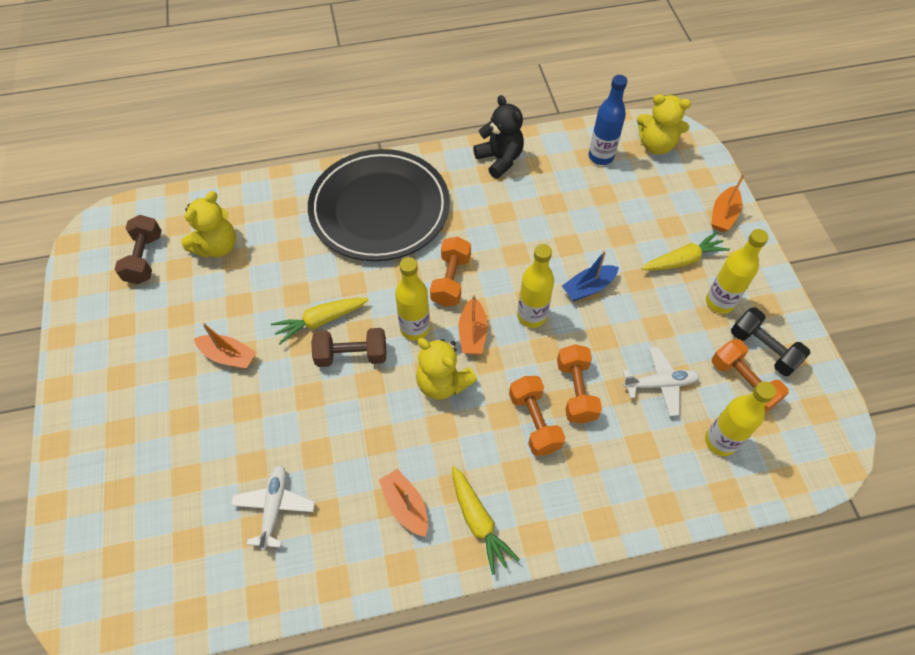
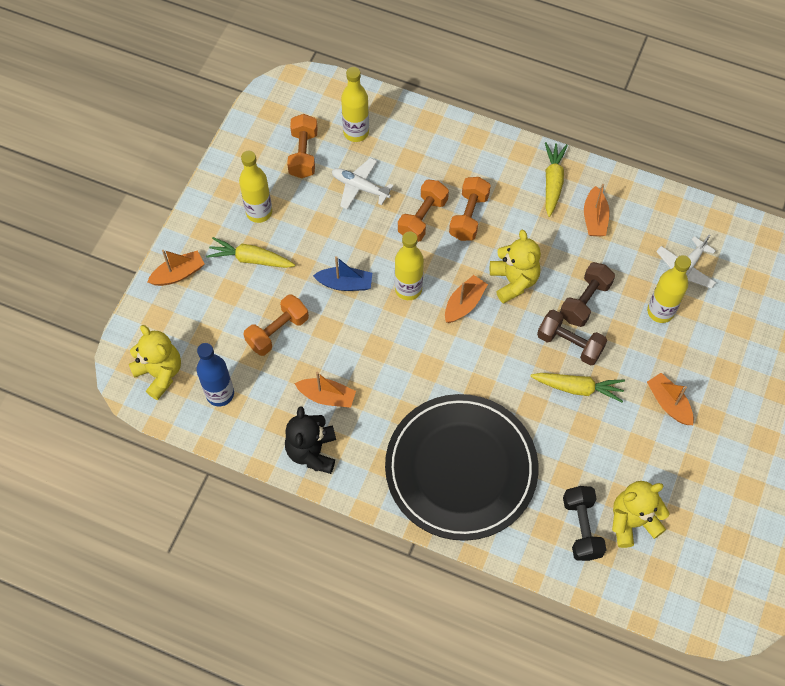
camera: 145 degrees left, 5 degrees up
(144, 258) = (705, 551): brown dumbbell -> brown dumbbell (585, 301)
(415, 328) = (506, 335): yellow bottle -> yellow bottle (660, 311)
(451, 280) = (448, 358): orange dumbbell -> orange dumbbell (277, 331)
(522, 198) = (327, 396): none -> orange boat
(763, 349) = (265, 164): black dumbbell -> black dumbbell (581, 528)

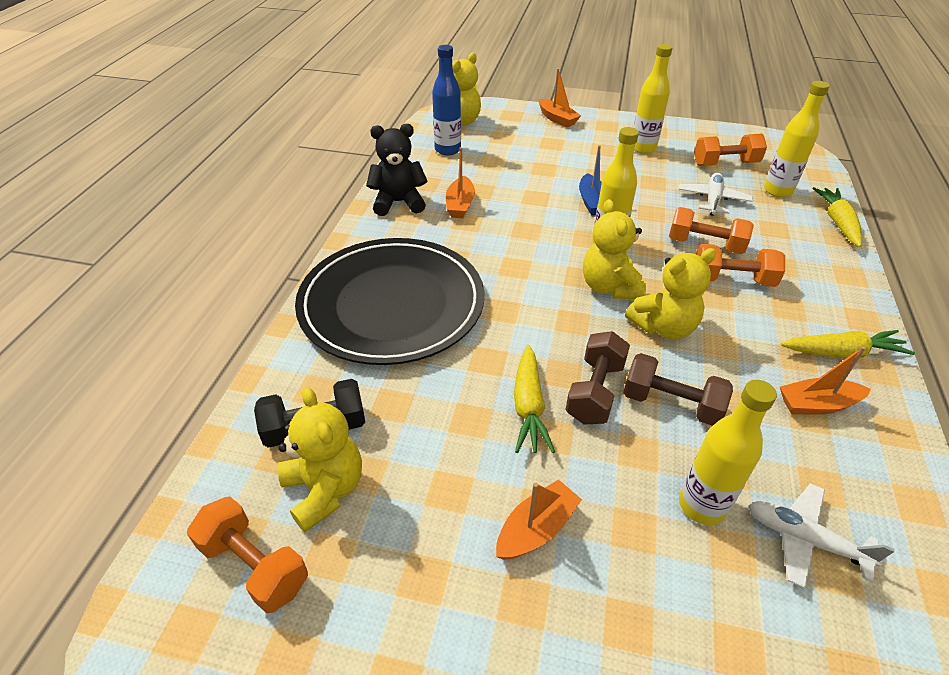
camera: 80 degrees right, 20 degrees down
(251, 259) = (591, 149): yellow carrot -> yellow carrot (837, 222)
(277, 331) = (521, 171): orange dumbbell -> orange dumbbell (254, 565)
(464, 304) = (609, 287): orange boat -> yellow teddy bear

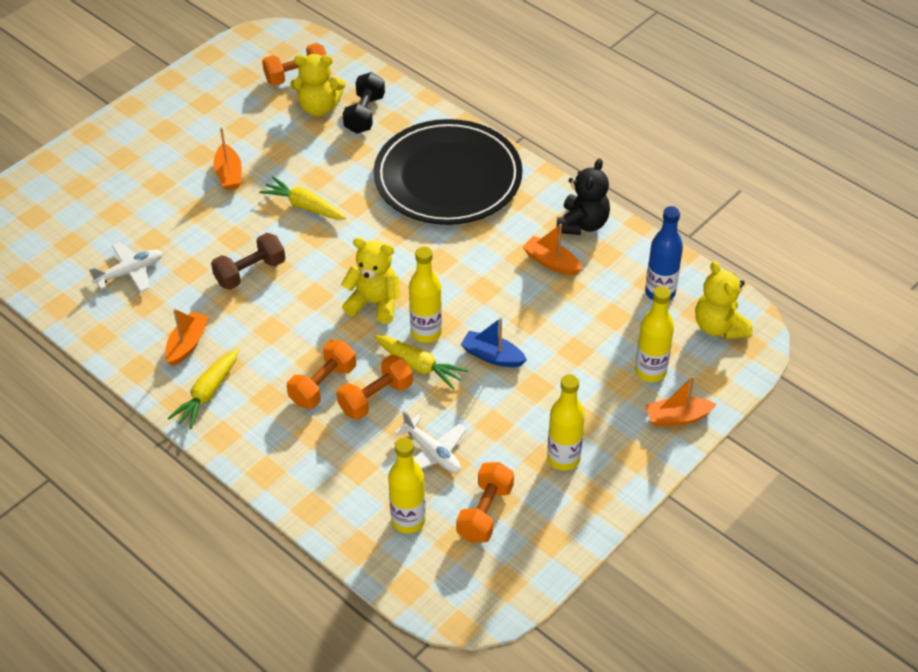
camera: 120 degrees right, 5 degrees up
(595, 392) = (289, 242): brown dumbbell -> none
(663, 327) = (311, 309): yellow teddy bear -> none
(702, 505) = (182, 244): yellow bottle -> yellow bottle (650, 371)
(837, 222) = (328, 527): yellow carrot -> yellow carrot (419, 366)

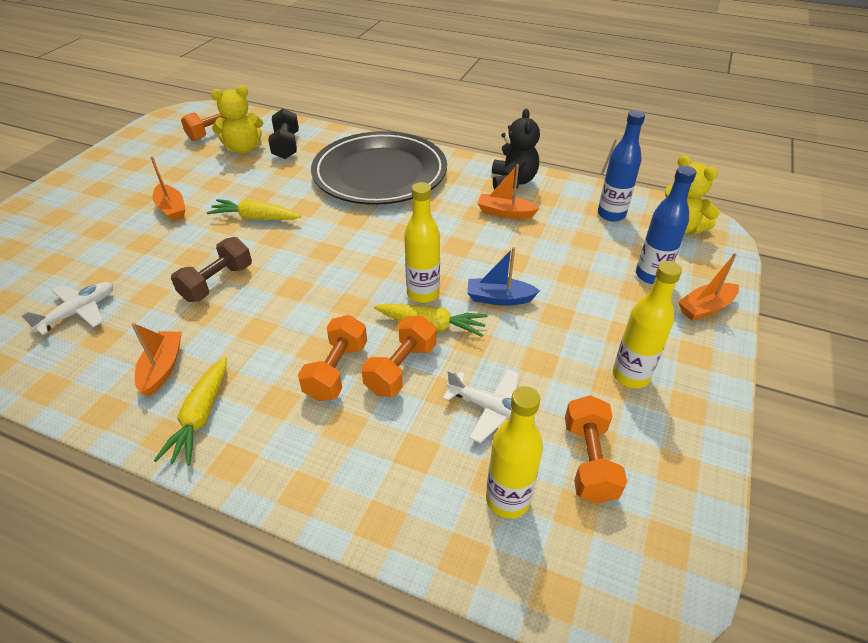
camera: 20 degrees left, 5 degrees down
(374, 303) = (358, 280): yellow teddy bear -> none
(650, 371) = (651, 275): yellow bottle -> blue bottle

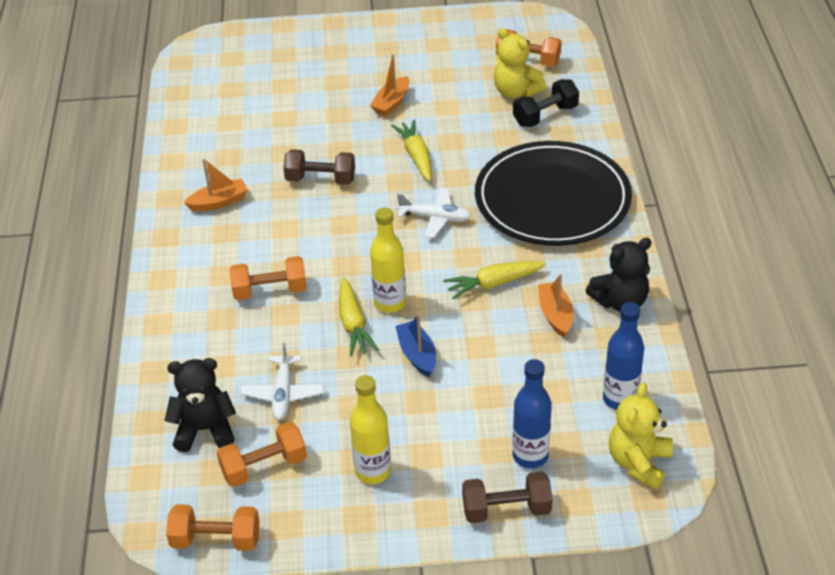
camera: 65 degrees right, 0 degrees up
(79, 312) = (244, 130): white plane -> white plane (435, 218)
(201, 416) = (189, 244): yellow carrot -> yellow carrot (494, 283)
(401, 368) = (294, 325): orange dumbbell -> orange dumbbell (216, 539)
(507, 499) = (205, 429): yellow bottle -> black teddy bear
(705, 308) = (506, 509): orange boat -> brown dumbbell

